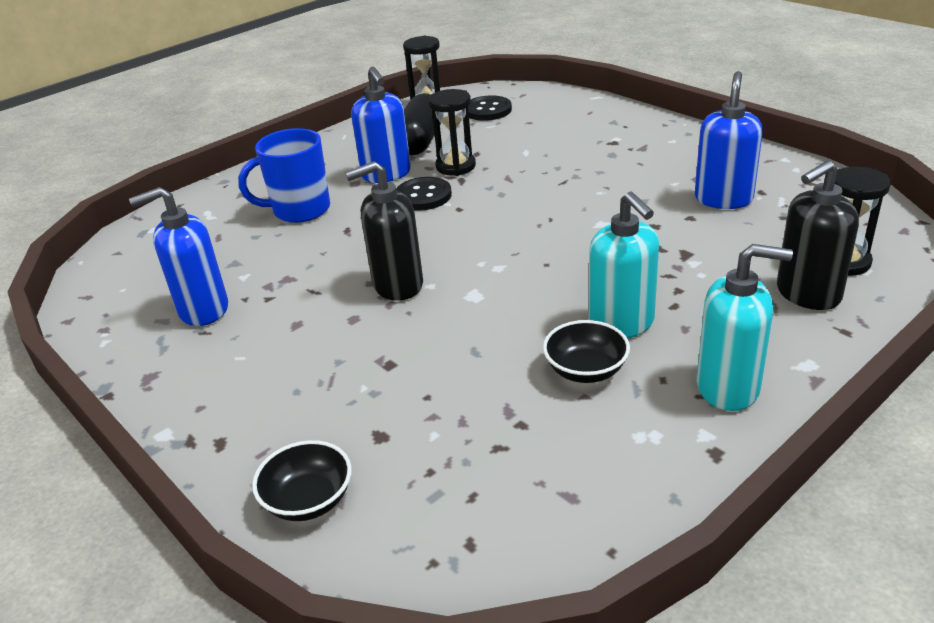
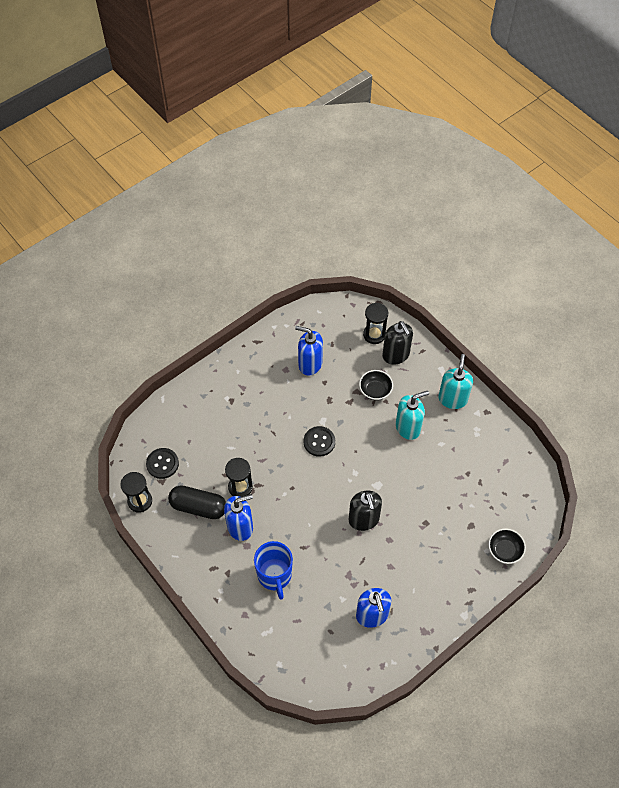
camera: 90 degrees left, 25 degrees up
(423, 196) = (273, 506): black button -> black button (319, 442)
(586, 370) = (437, 446): black bowl -> black bowl (375, 390)

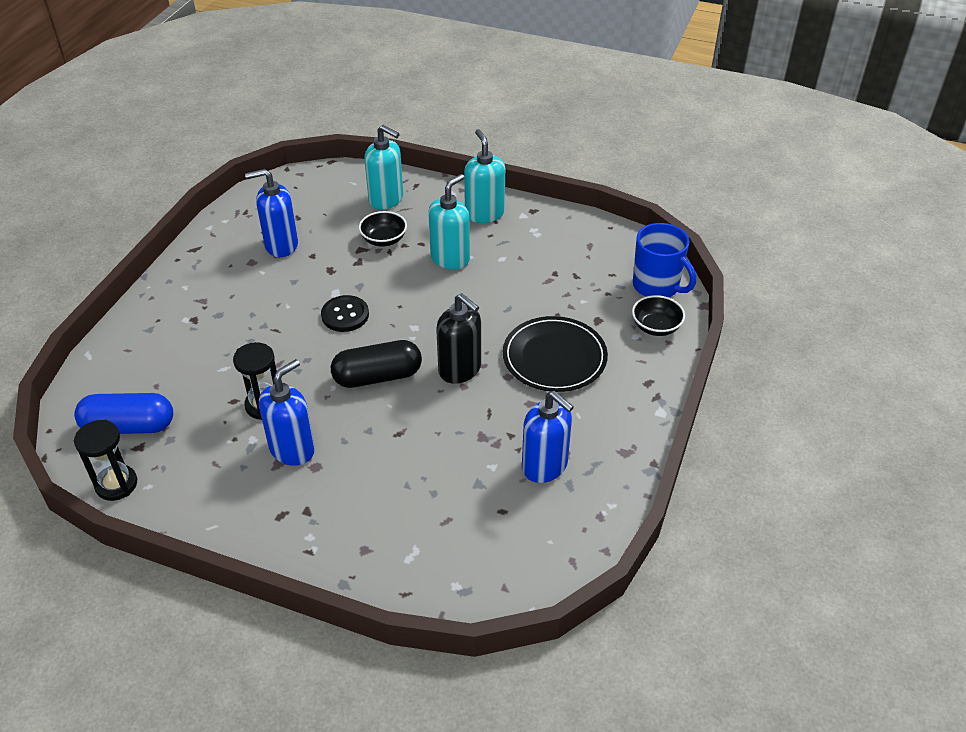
camera: 30 degrees left, 15 degrees down
(162, 464) = (129, 426): black button -> blue capsule
(198, 507) = (215, 453): black capsule -> black capsule (377, 377)
(274, 576) = (379, 483): blue mug -> blue mug (657, 286)
(374, 335) = (346, 191): black hourglass -> none
(396, 355) = (386, 199): black soap dispenser -> turquoise soap dispenser
(425, 540) = (554, 357): none -> black plate

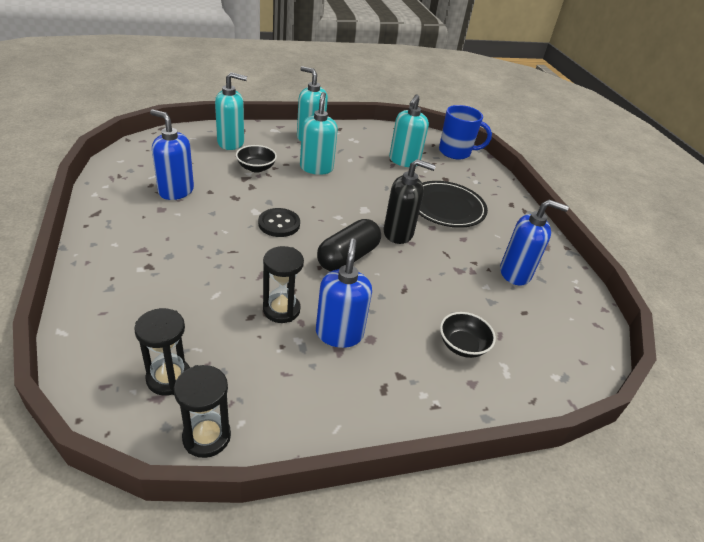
camera: 40 degrees left, 5 degrees down
(129, 426) = (169, 378): blue capsule -> black hourglass
(281, 245) = (176, 191): blue soap dispenser -> blue soap dispenser turned 75 degrees clockwise
(569, 279) = (404, 161): none -> turquoise soap dispenser
(656, 327) = (480, 173): black bowl -> black bowl (462, 345)

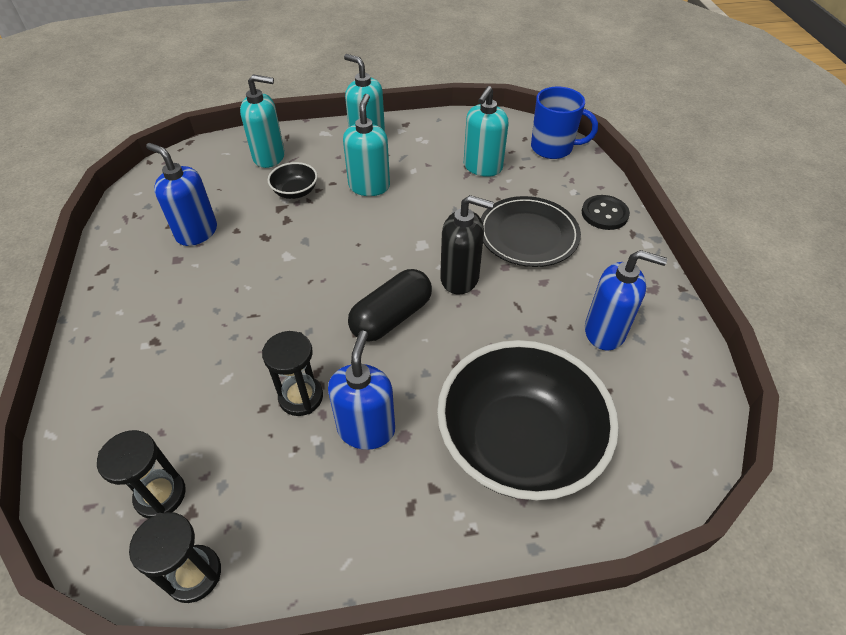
camera: 10 degrees right, 10 degrees up
(279, 224) = (313, 273): black button -> black button (604, 214)
(462, 345) = (518, 443): black bowl -> black bowl, size x2.42

